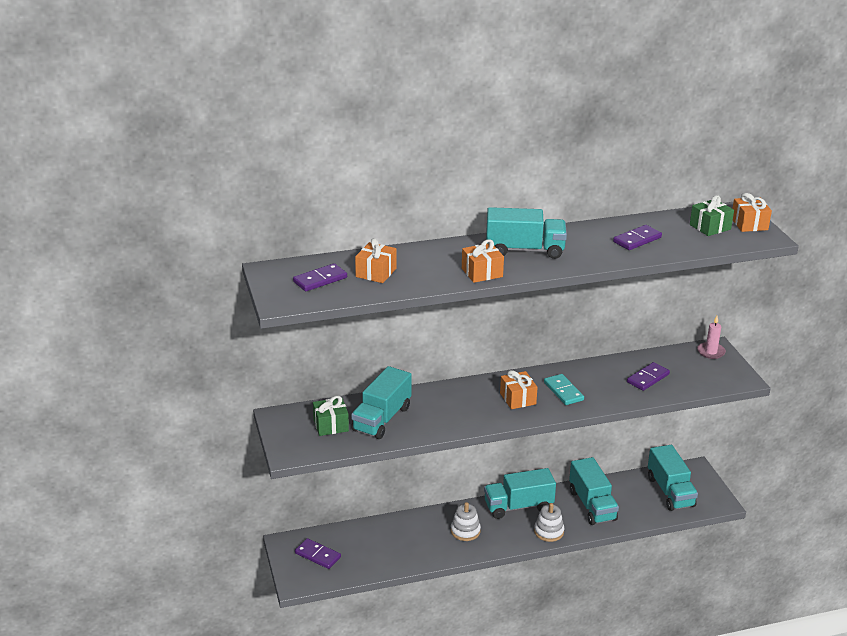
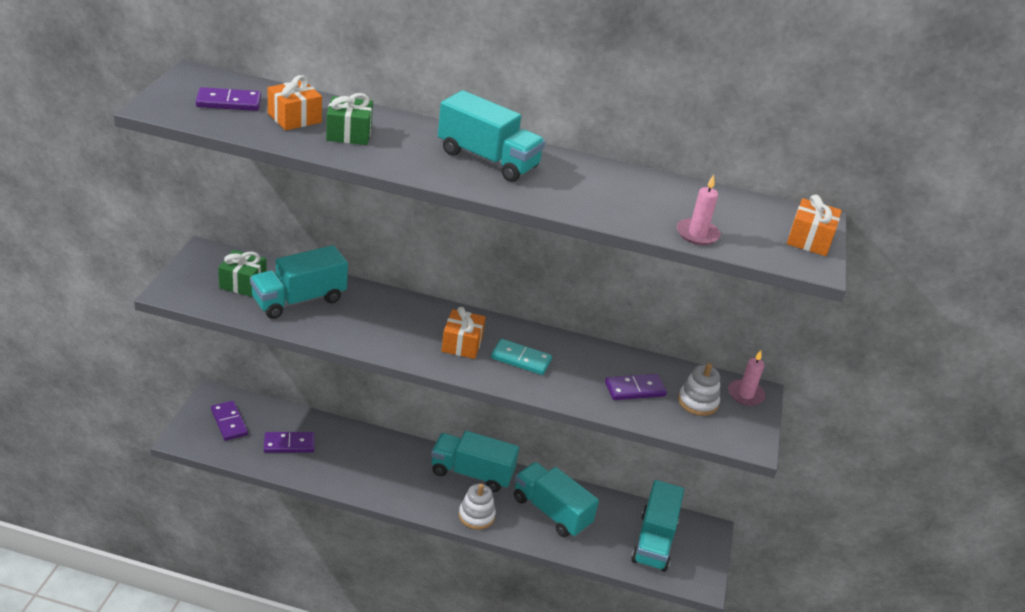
camera: 25 degrees right, 5 degrees up
(465, 531) = (392, 471): white stacking toy -> white stacking toy (698, 402)
(482, 273) = (405, 163): orange gift -> none
(563, 391) = (521, 359): turquoise domino -> turquoise domino turned 75 degrees counterclockwise
(592, 505) = (551, 511): turquoise truck -> turquoise truck turned 120 degrees clockwise
(637, 240) = (638, 201): purple domino -> purple domino (289, 444)
(691, 246) = (697, 234): none -> pink candle
(710, 227) = (751, 223): green gift -> green gift (349, 133)

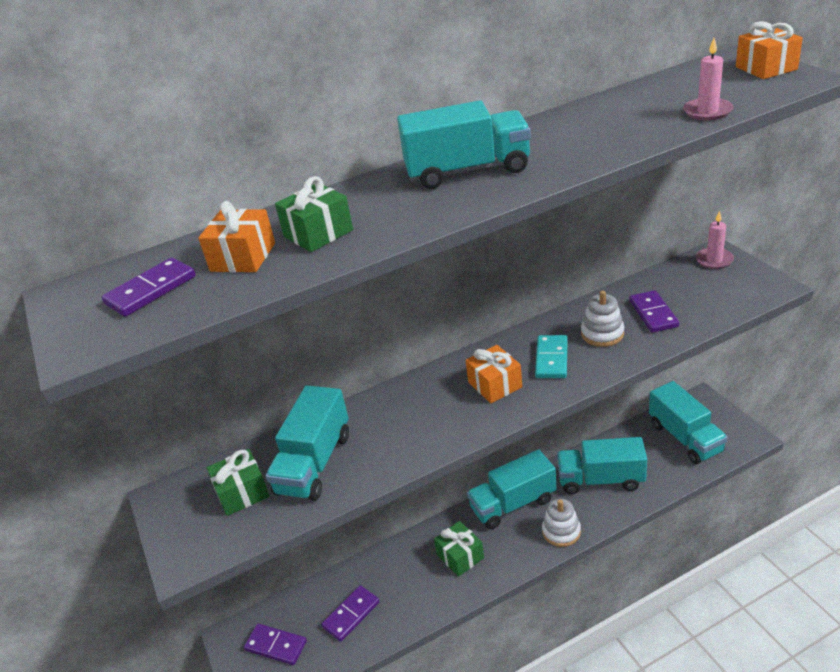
camera: 30 degrees left, 0 degrees up
(394, 472) = (460, 556): none -> green gift
(521, 359) = (551, 359): turquoise domino -> turquoise domino turned 60 degrees counterclockwise
(634, 389) = (653, 314): purple domino -> purple domino turned 45 degrees counterclockwise
(698, 402) = (700, 288): white stacking toy -> white stacking toy (602, 334)

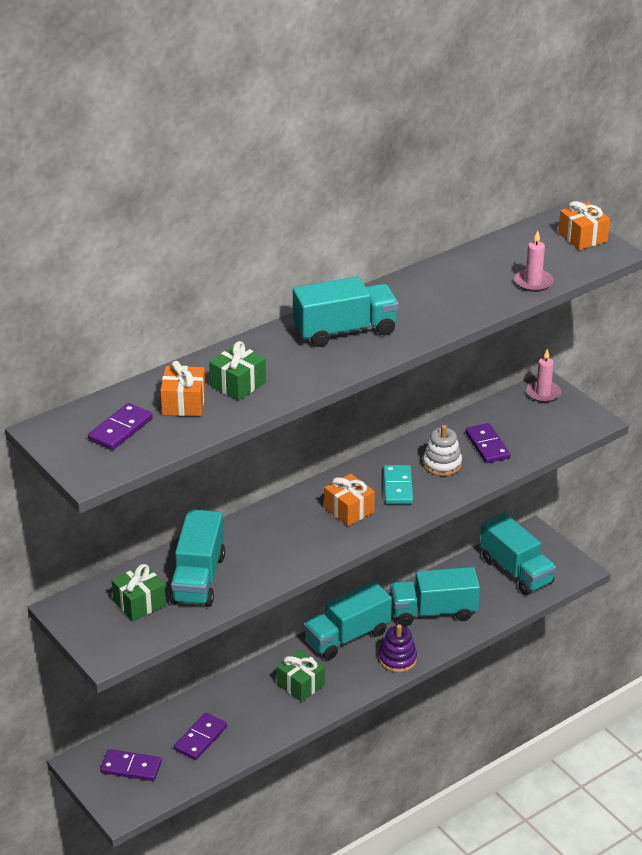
camera: 15 degrees left, 0 degrees up
(561, 531) = (397, 659): white stacking toy -> purple stacking toy

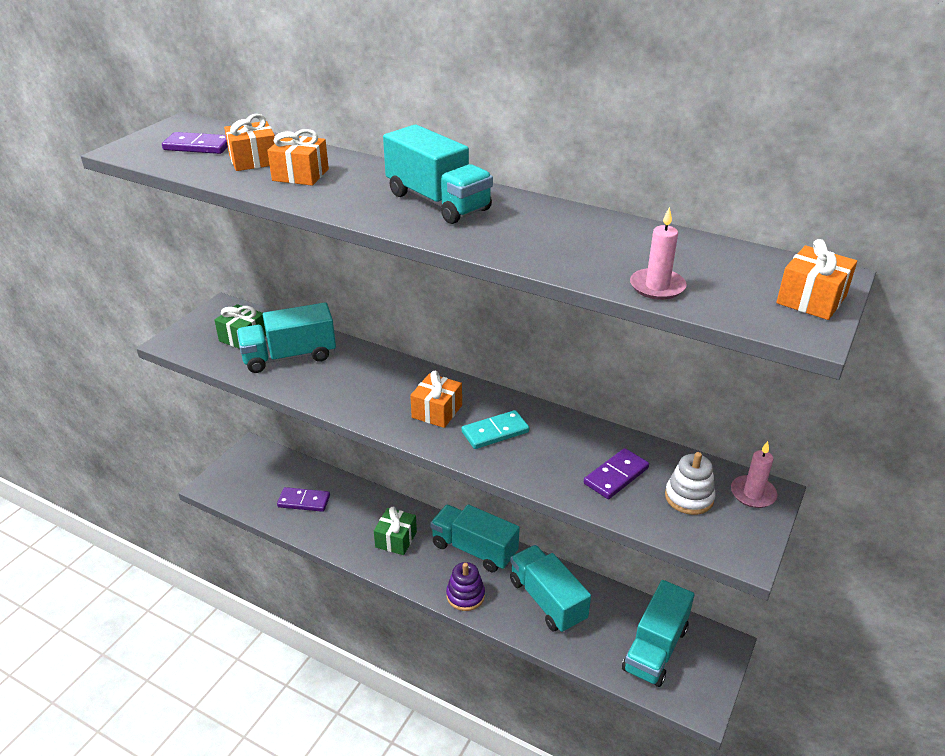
camera: 65 degrees right, 0 degrees up
(131, 767) = (257, 475): purple domino -> none
(238, 384) = (300, 175): green gift -> orange gift
(442, 464) = (556, 451): white stacking toy -> white stacking toy (689, 497)

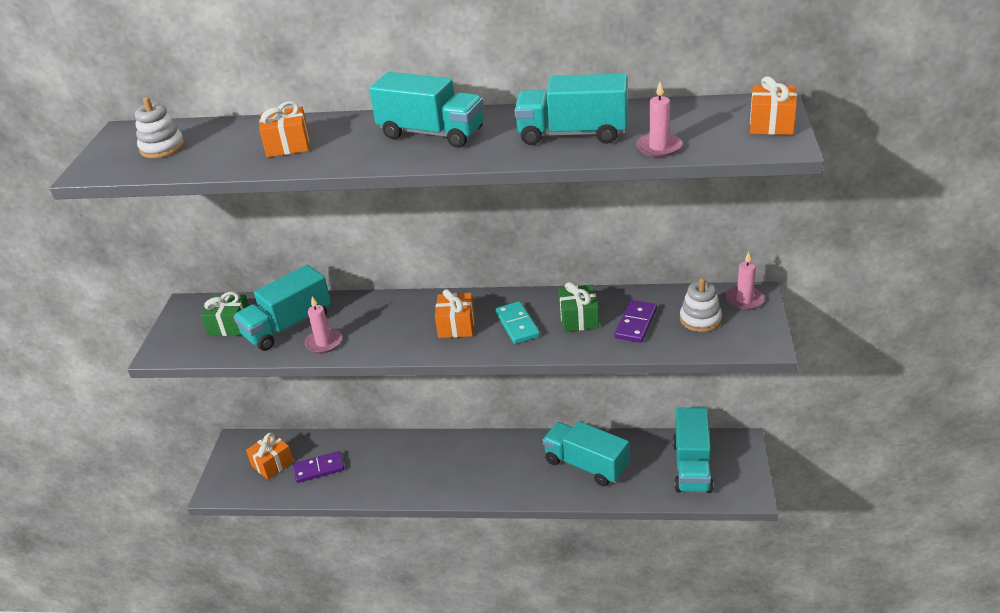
camera: 20 degrees left, 0 degrees up
(198, 146) = (162, 148): purple domino -> white stacking toy
(254, 160) = (230, 145): orange gift -> orange gift (272, 464)
(308, 384) = (324, 342): none -> pink candle
(396, 539) = (426, 467): green gift -> green gift (578, 318)
(465, 595) = (515, 488): purple stacking toy -> none
(474, 549) = (500, 449): turquoise truck -> turquoise truck (572, 134)
(495, 432) = (517, 325): turquoise domino -> turquoise domino turned 60 degrees counterclockwise

